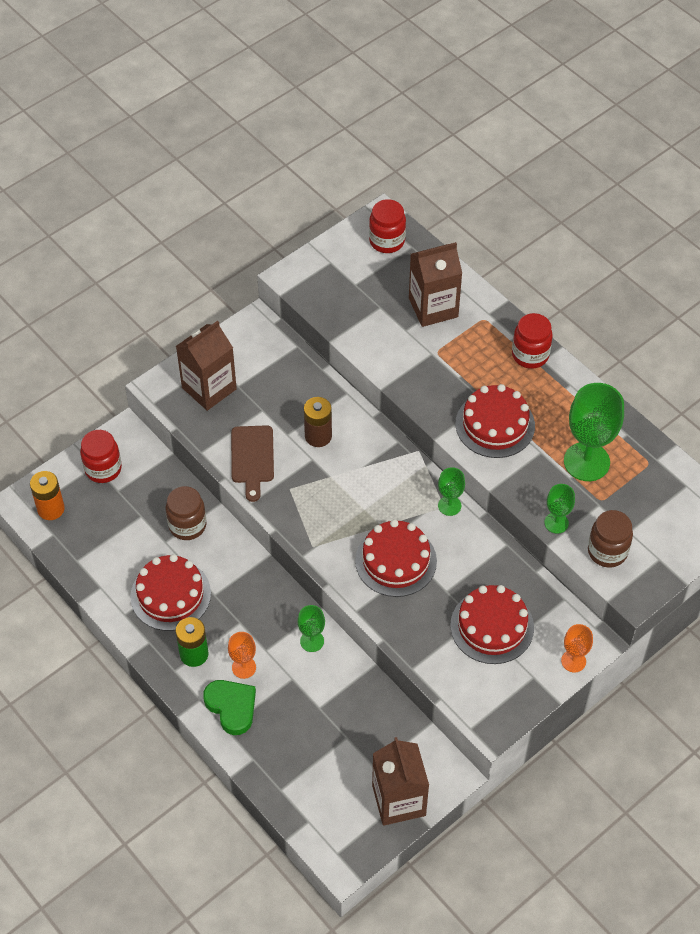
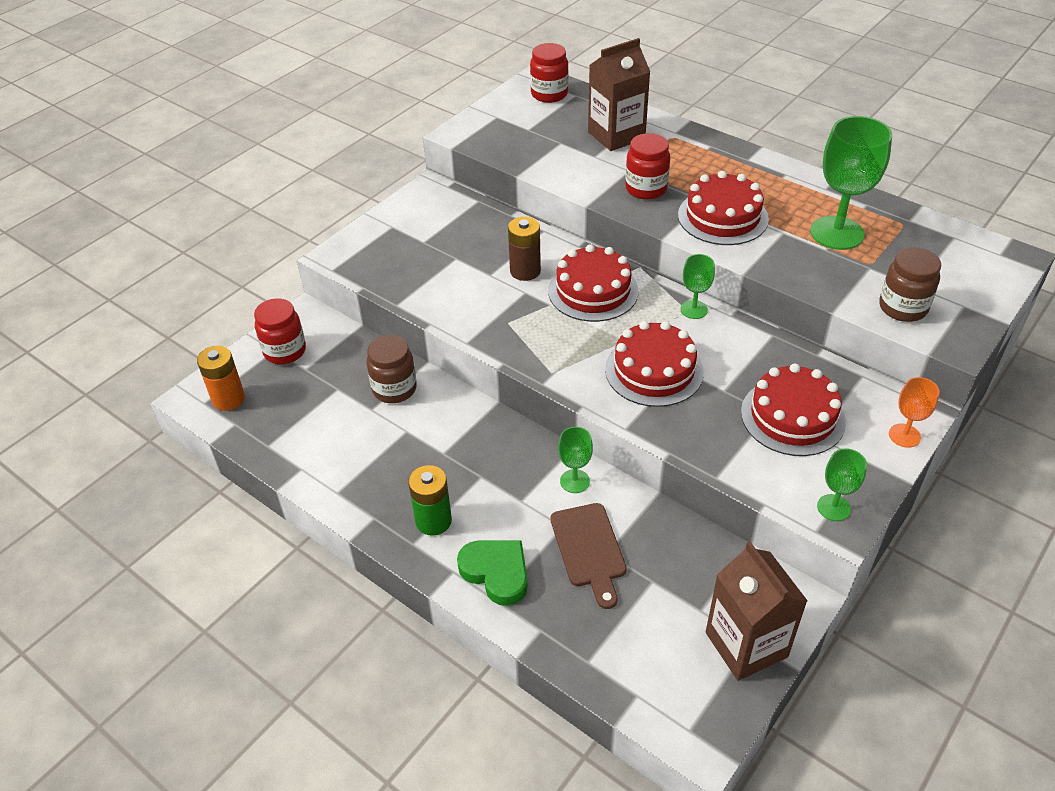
camera: 10 degrees left, 10 degrees down
(170, 595) = (390, 462): red cake -> red cake (593, 291)
(209, 388) = (392, 248): brown carton -> none
(244, 667) = (499, 524): orange goblet -> none
(252, 458) = (457, 301): brown cutting board -> brown cutting board (589, 549)
(530, 355) = (733, 157): red jar -> red jar (646, 189)
(556, 523) = (832, 291): green goblet -> green goblet (833, 507)

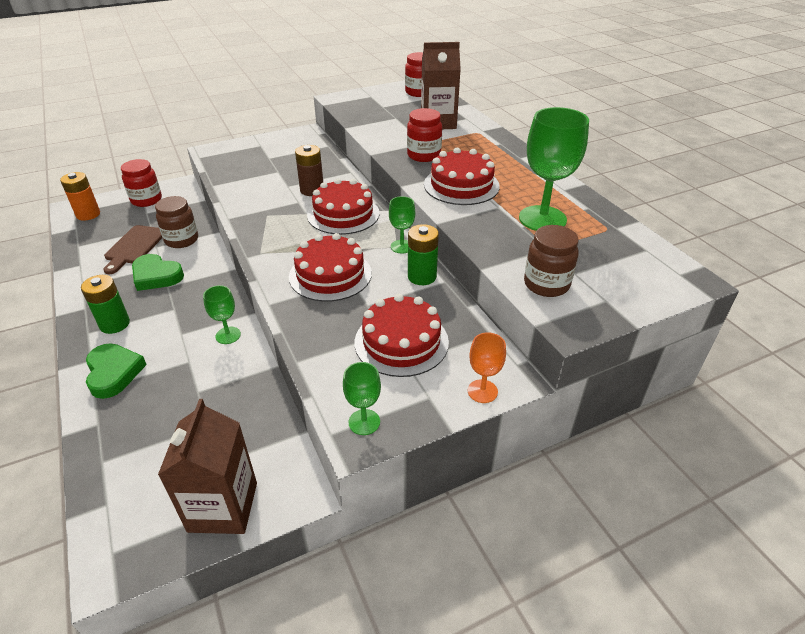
camera: 25 degrees right, 5 degrees down
(416, 446) = (156, 276): none -> green heart
(589, 549) = (188, 384): brown cutting board -> brown cutting board (134, 247)
(746, 338) = (422, 276): none -> green battery

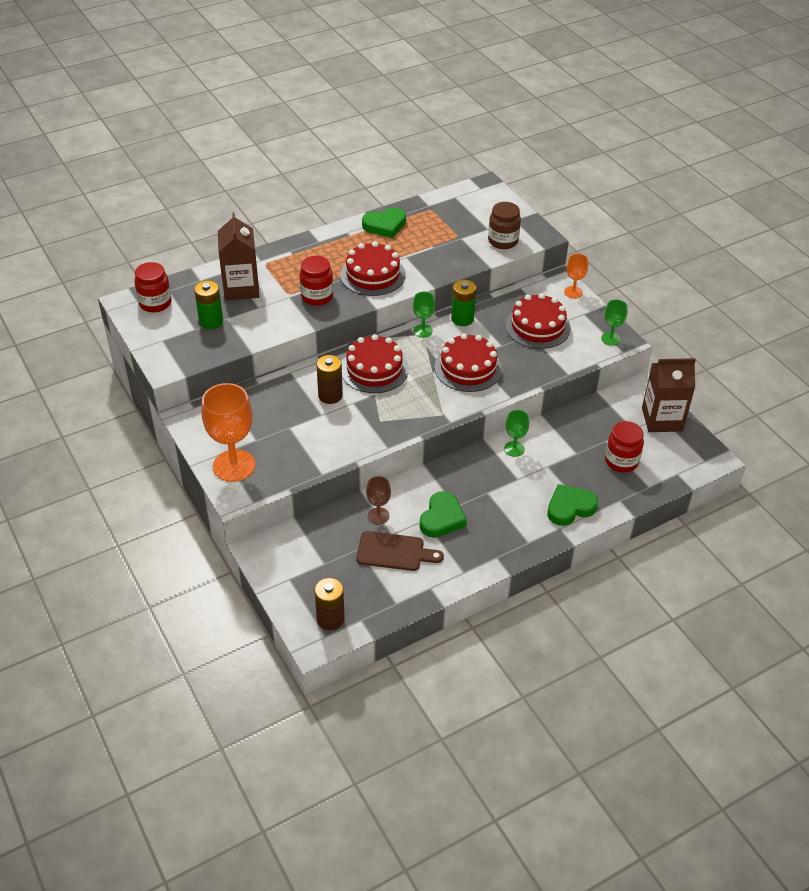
camera: 95 degrees left, 5 degrees up
(88, 214) = (330, 619): orange battery -> brown battery
(115, 324) = (514, 527): green battery -> green battery (211, 322)
(146, 200) = (295, 572): red jar -> red jar (621, 461)
(181, 240) = (378, 516): brown jar -> brown goblet
(243, 149) = (234, 466): none -> orange goblet
(542, 219) = (421, 237): green goblet -> none
(560, 195) = (385, 225): none -> green heart

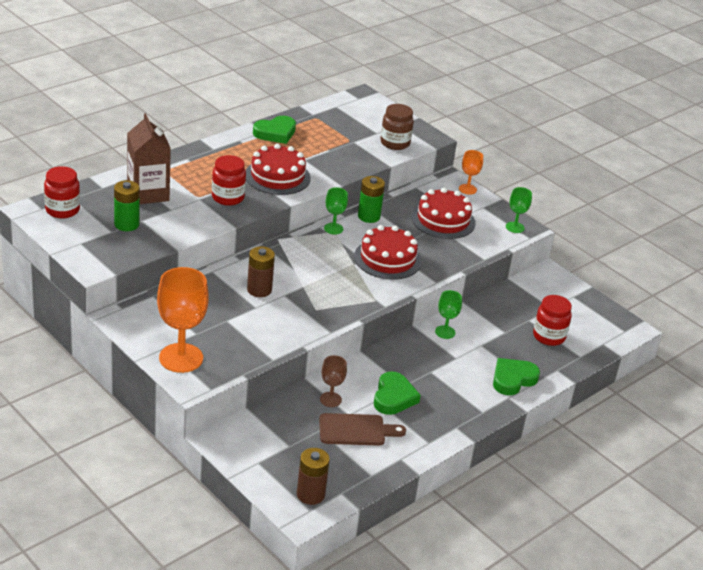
camera: 15 degrees left, 10 degrees down
(374, 369) = (296, 264): red cake -> none
(662, 419) = (575, 298): brown carton -> none

